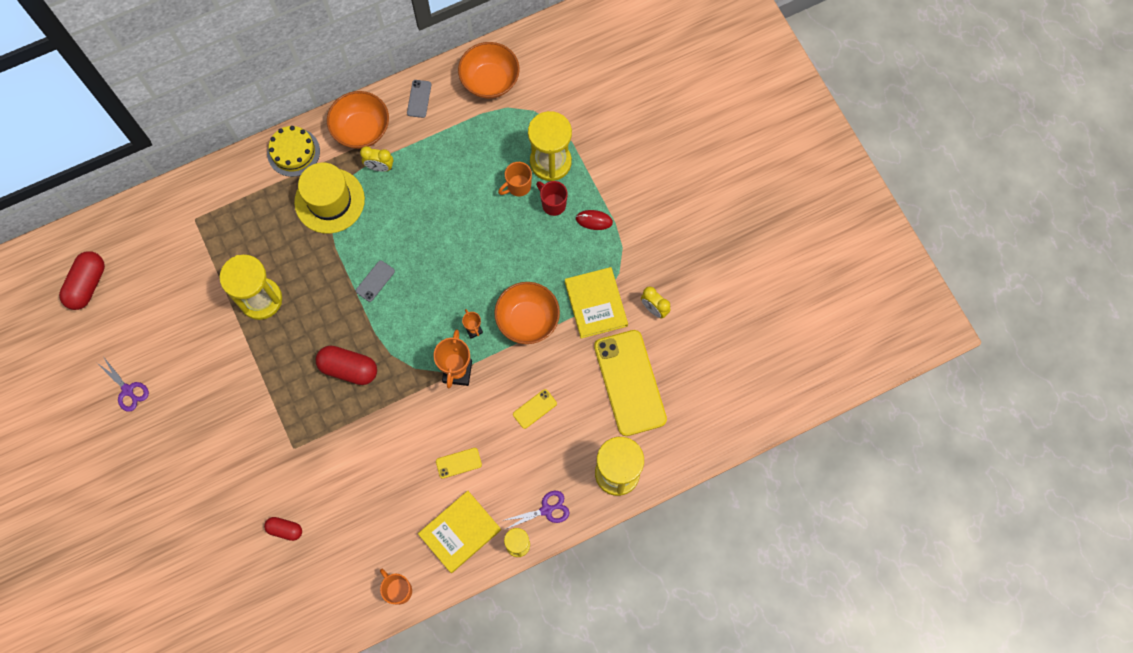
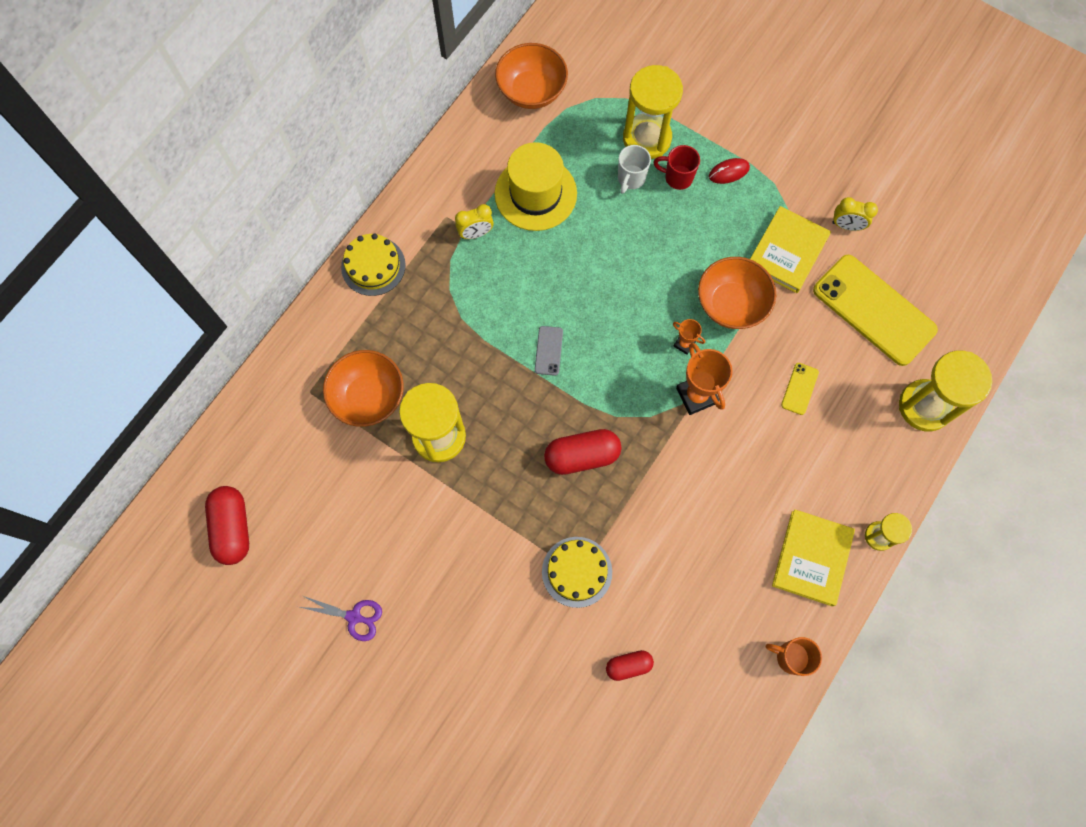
camera: 30 degrees left, 0 degrees up
(292, 446) = (577, 571): none -> yellow cake
(329, 201) = (445, 295): yellow hat -> yellow hat (535, 193)
(361, 130) = (431, 206): orange bowl -> orange bowl (368, 397)
(419, 99) = (471, 145): grey phone -> none
(458, 463) = (761, 487): yellow phone -> none
(518, 186) = (631, 179): orange mug -> white mug
(546, 510) = (882, 483): purple scissors -> none
(596, 304) = (787, 251): yellow book -> yellow book turned 75 degrees clockwise

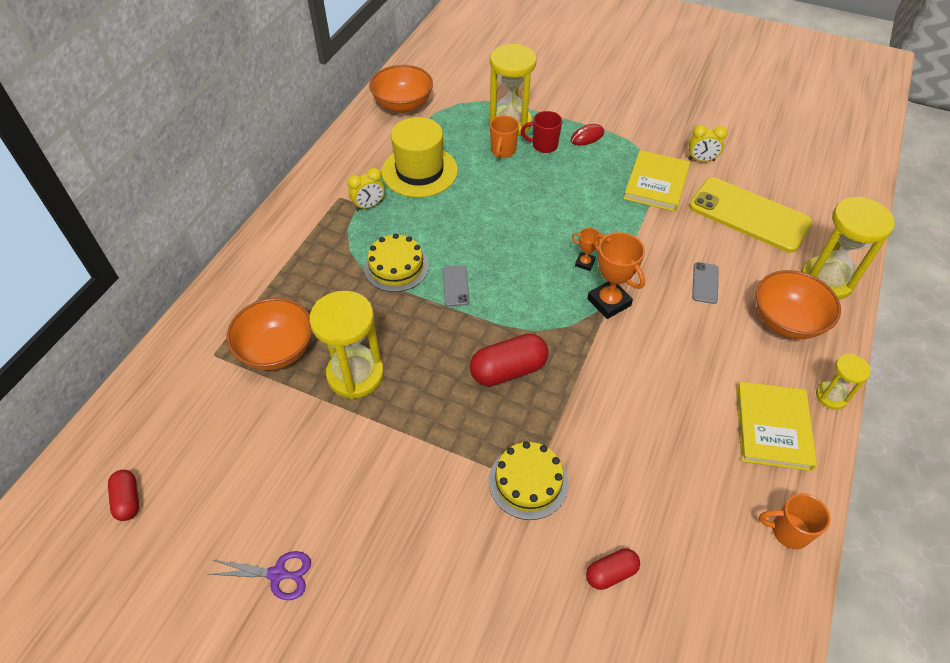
camera: 10 degrees left, 20 degrees down
(233, 528) = (128, 500): red capsule -> red capsule, size x0.59
(373, 266) = (272, 242): yellow cake -> yellow cake (396, 267)
(631, 179) = (503, 151): white mug -> orange mug
(731, 304) = (619, 227): orange bowl -> orange bowl (786, 321)
(799, 388) = (705, 283): yellow phone -> grey phone

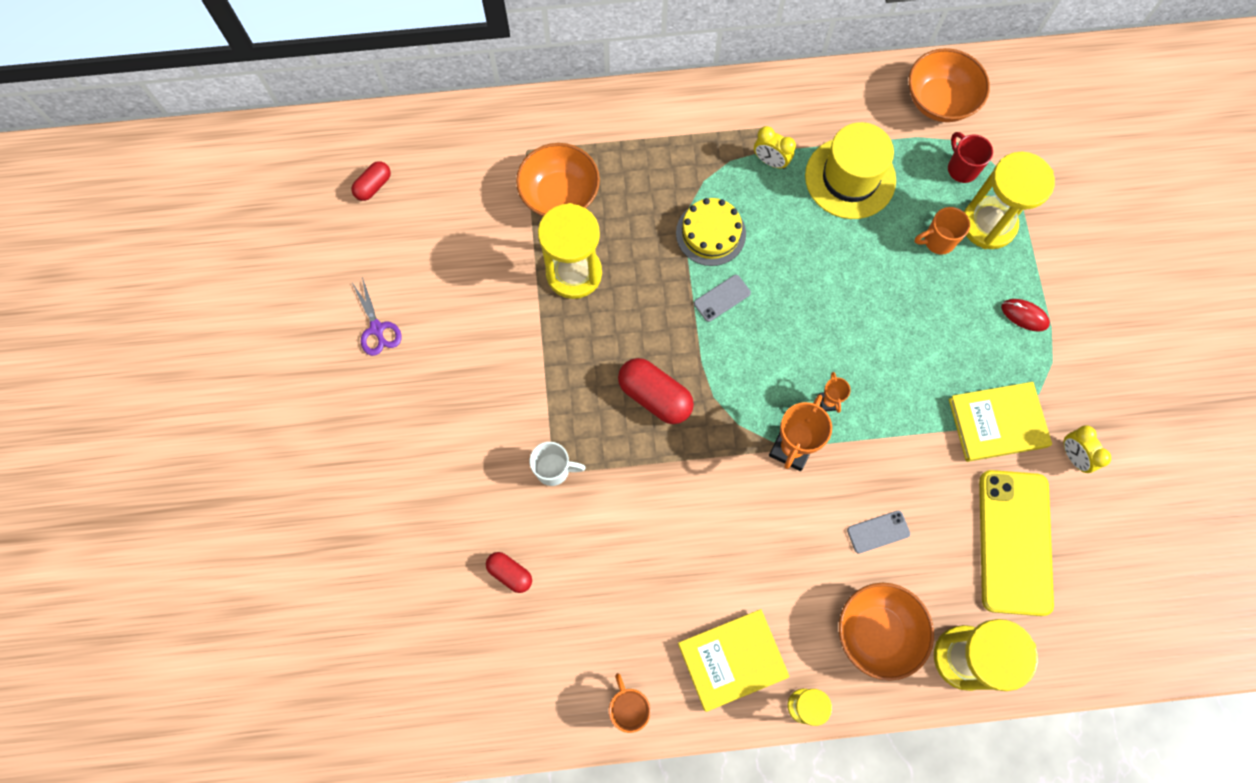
camera: 60 degrees right, 20 degrees up
(528, 482) = (554, 469): yellow cake -> white mug
(543, 145) = (977, 277): red mug -> red mug (961, 168)

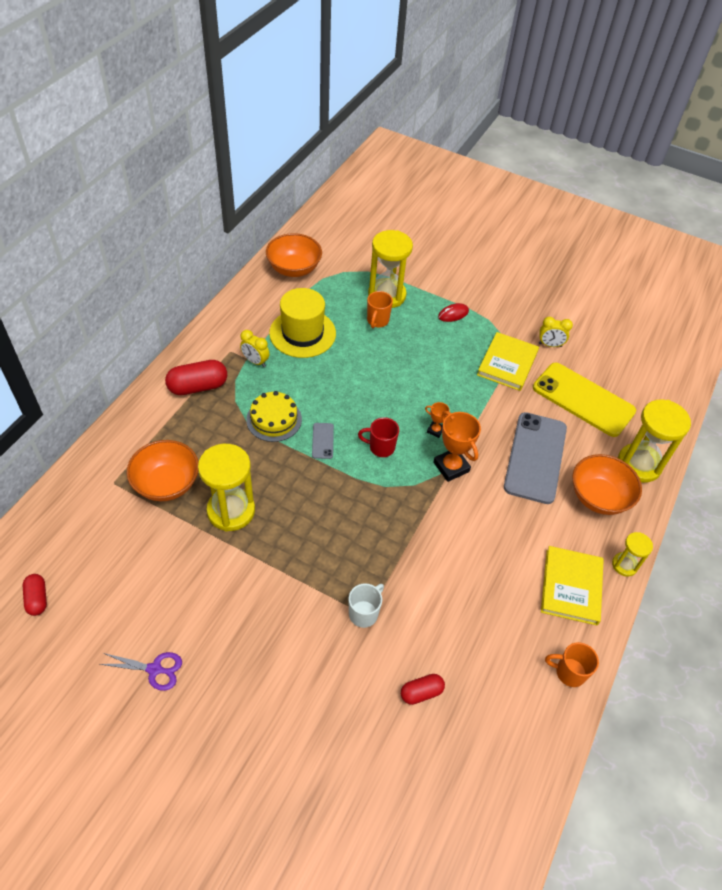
camera: 60 degrees left, 20 degrees down
(655, 396) = (359, 518): red capsule -> red capsule (198, 386)
(770, 161) = (255, 361): yellow clock -> yellow clock turned 60 degrees clockwise
(878, 532) = (535, 457): grey phone -> grey phone, size x2.40
(961, 168) = (343, 285): red mug -> red mug (381, 447)

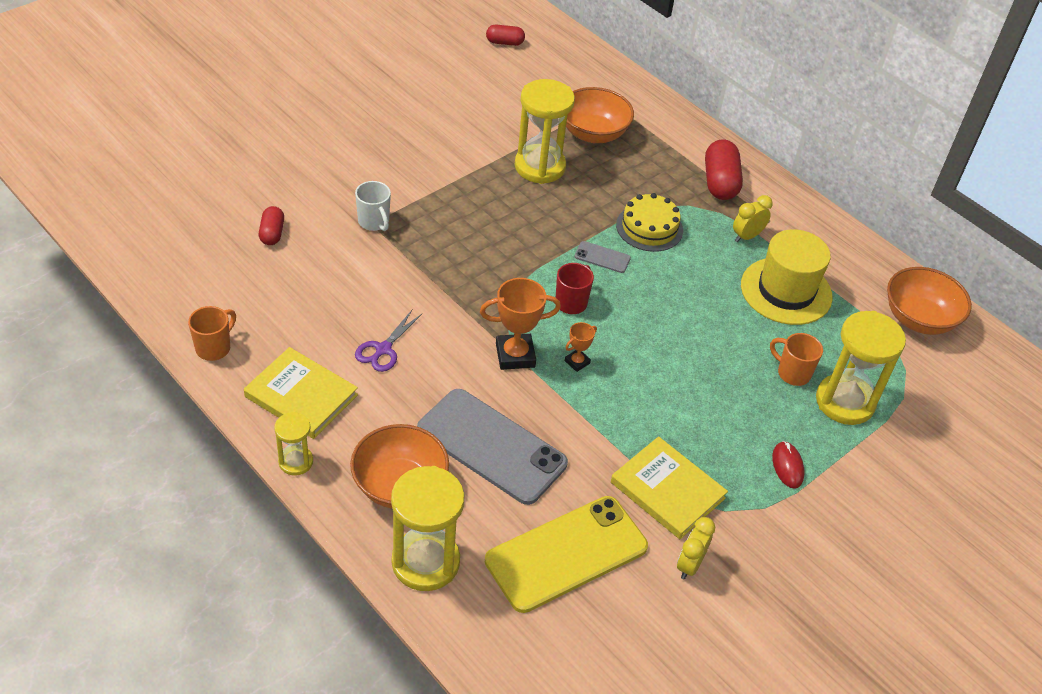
camera: 110 degrees right, 5 degrees down
(154, 669) = (401, 88): purple scissors -> purple scissors (383, 349)

